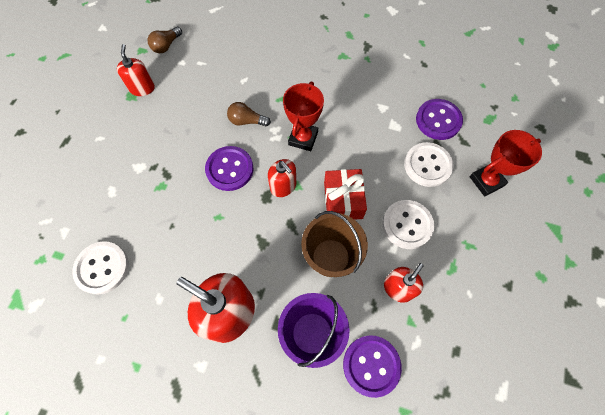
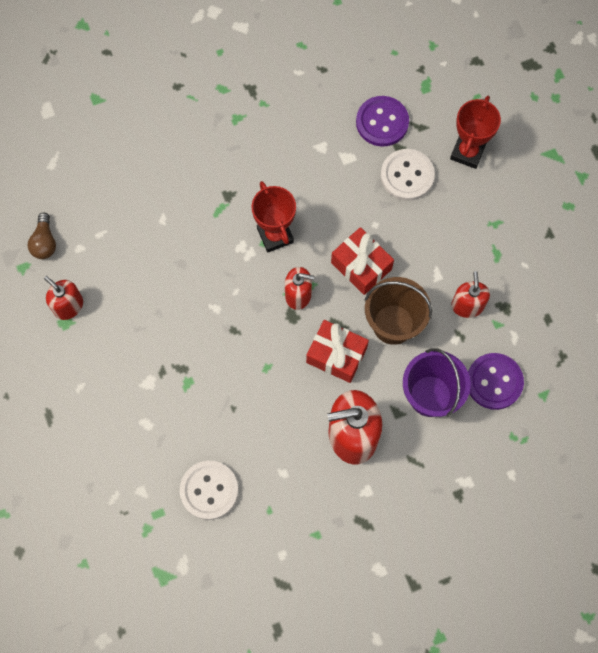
camera: 40 degrees left, 5 degrees up
(229, 169) = (235, 317): purple button -> none
(247, 121) = (206, 259): brown light bulb -> none
(271, 247) = (336, 355): none -> red gift
(407, 225) = (432, 245): white button -> none

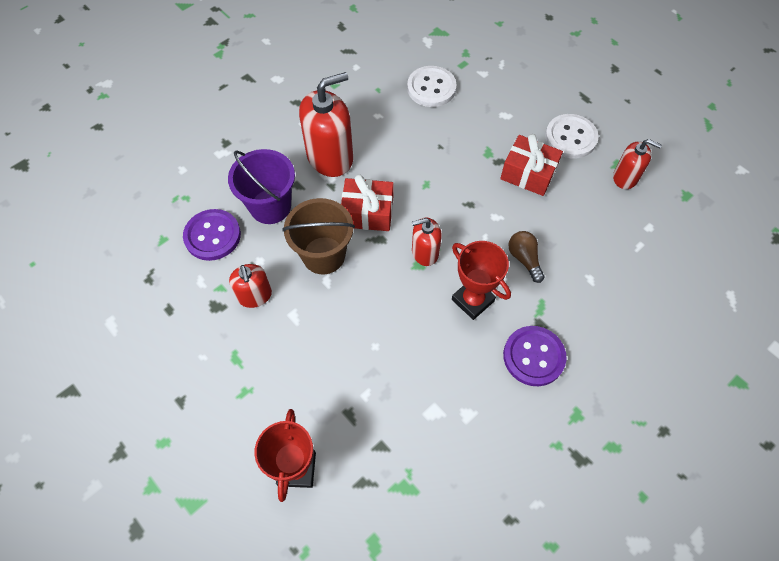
camera: 160 degrees right, 10 degrees down
(44, 242) = (683, 222): brown light bulb -> brown light bulb (524, 259)
(361, 266) = (374, 299): red gift -> red gift (528, 174)
(382, 122) = (410, 472): purple button -> purple button (533, 356)
(407, 176) = (359, 413): white button -> white button (570, 137)

